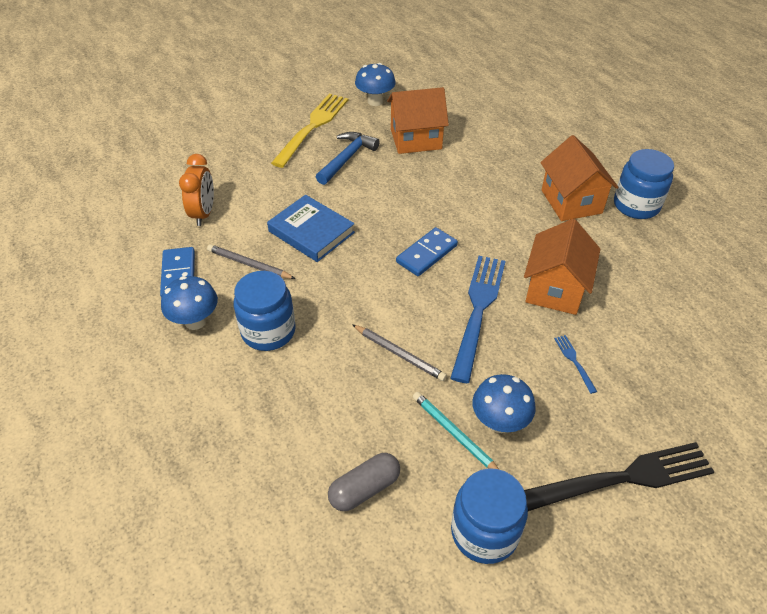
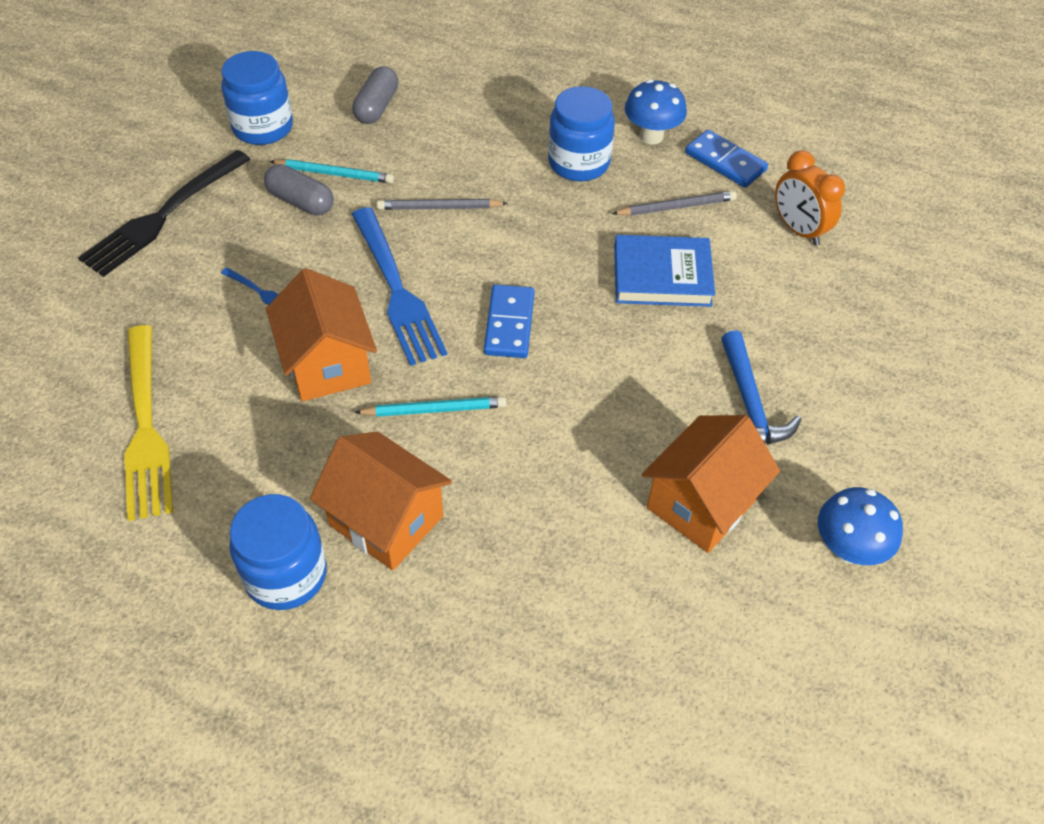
camera: 140 degrees right, 5 degrees up
(312, 127) = (861, 430): yellow fork -> yellow fork (146, 426)
(499, 422) = (301, 201): blue mushroom -> grey capsule
(509, 234) = (434, 410): none -> turquoise pencil

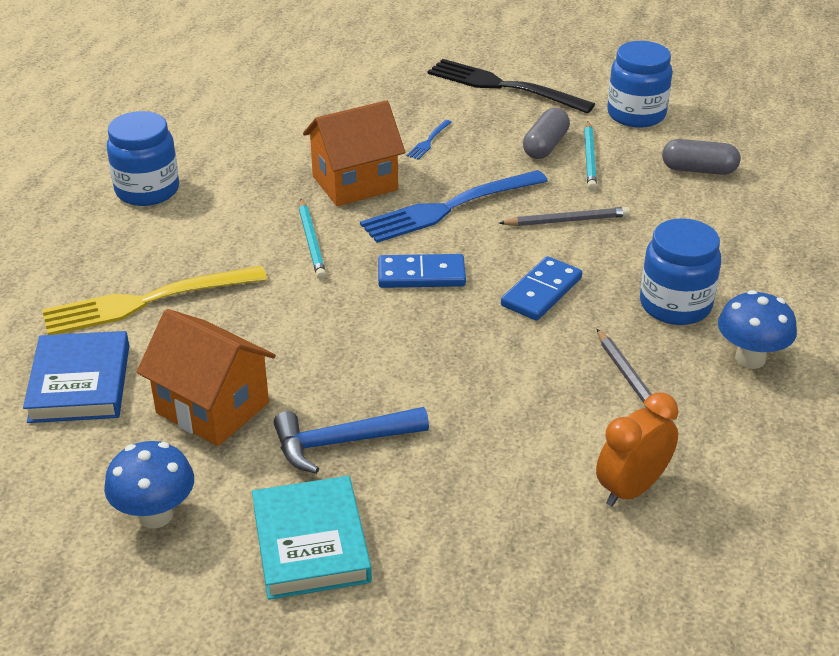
camera: 85 degrees right, 15 degrees down
(146, 426) = (281, 114): yellow fork -> yellow fork (147, 301)
(386, 521) = (195, 229): orange house -> none
(439, 207) = (567, 221): grey pencil -> grey pencil turned 90 degrees clockwise
(662, 276) = (516, 373): blue book -> blue book (80, 383)
(725, 161) = (733, 422): blue domino -> blue domino (541, 292)
(870, 433) = (311, 543): none -> turquoise book

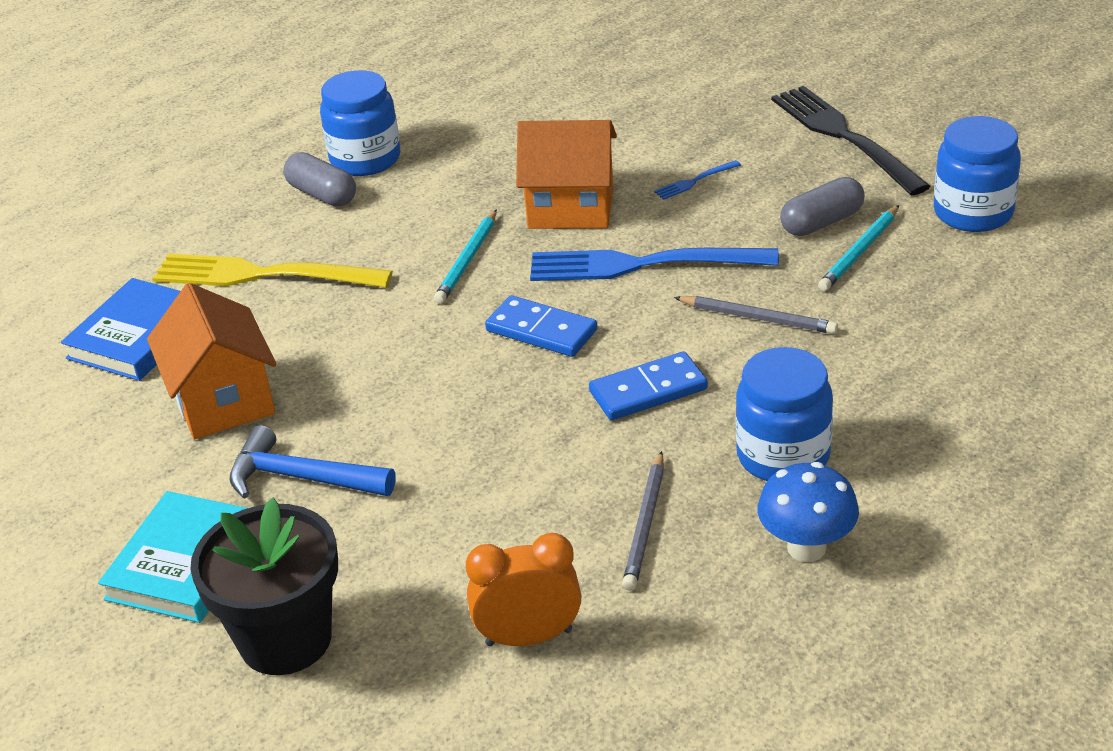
camera: 35 degrees right, 0 degrees up
(155, 515) = (87, 484): blue mushroom -> none
(453, 566) = (285, 639): none -> black flower pot
(698, 170) = (981, 303): grey capsule -> grey capsule (322, 194)

